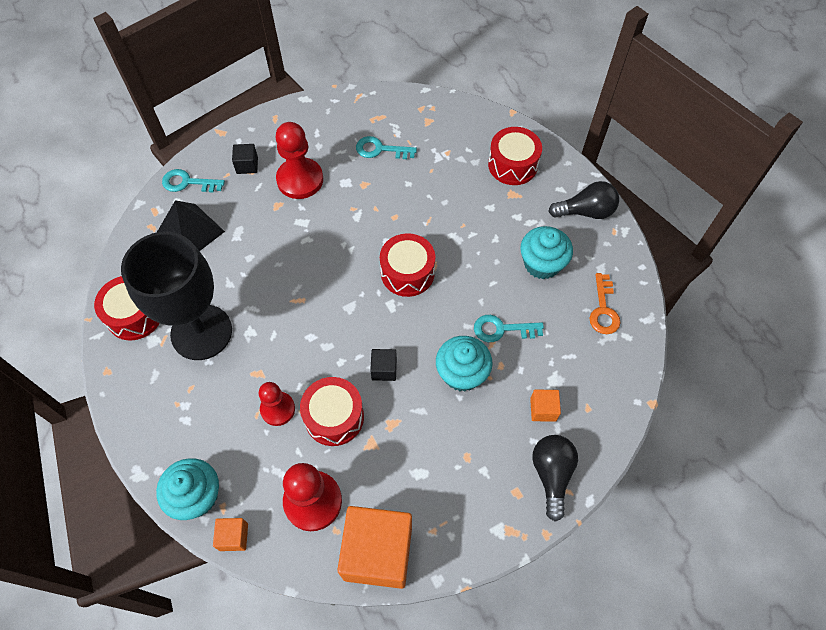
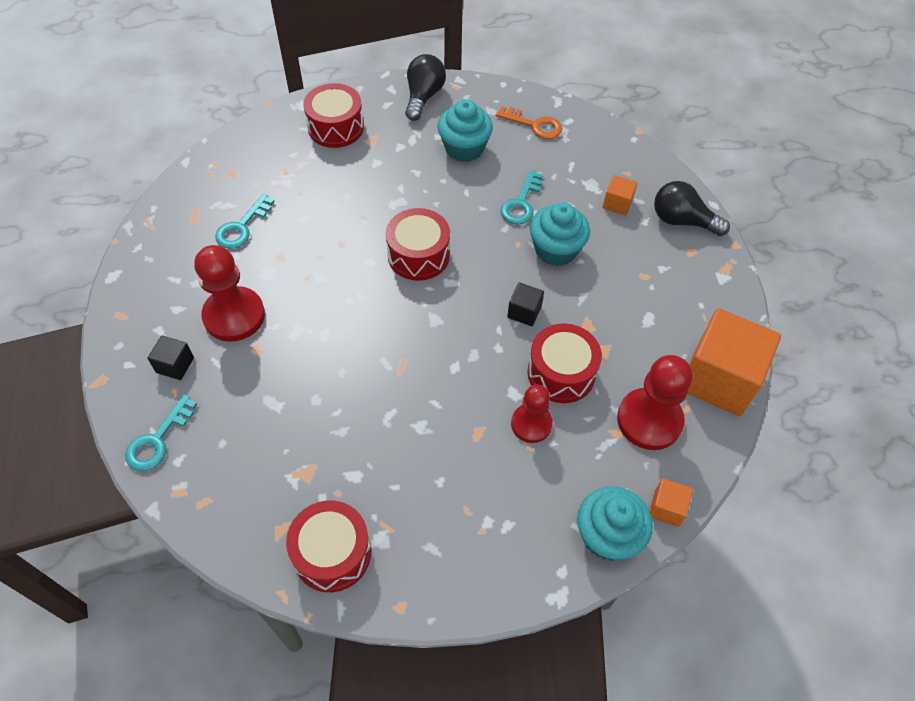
camera: 70 degrees left, 5 degrees down
(190, 231) = (239, 455): black pyramid -> none
(201, 332) = (396, 479): black goblet -> none

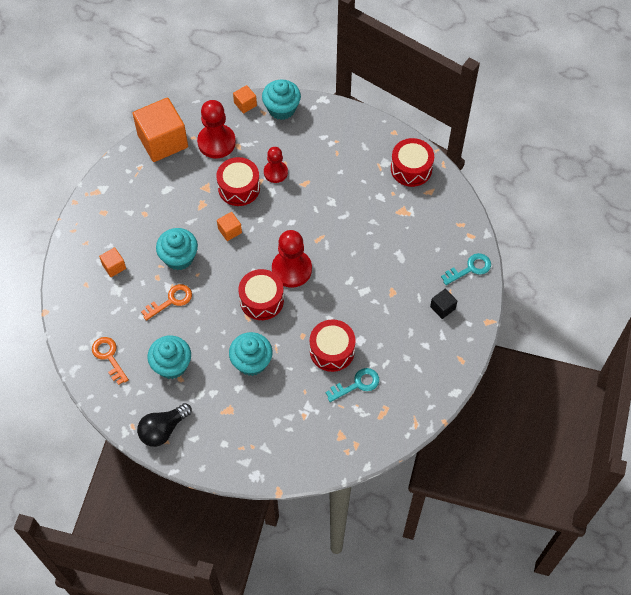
camera: 145 degrees left, 5 degrees up
(234, 316) = (394, 321): red pawn -> red pawn (291, 269)
(336, 127) = (245, 437): red drum -> red drum (332, 350)
(380, 191) = (251, 362): none -> turquoise cupcake
(521, 203) = (171, 301): turquoise key -> orange key
(524, 312) = (230, 231): black cube -> orange cube
(682, 221) = (88, 233): black light bulb -> none

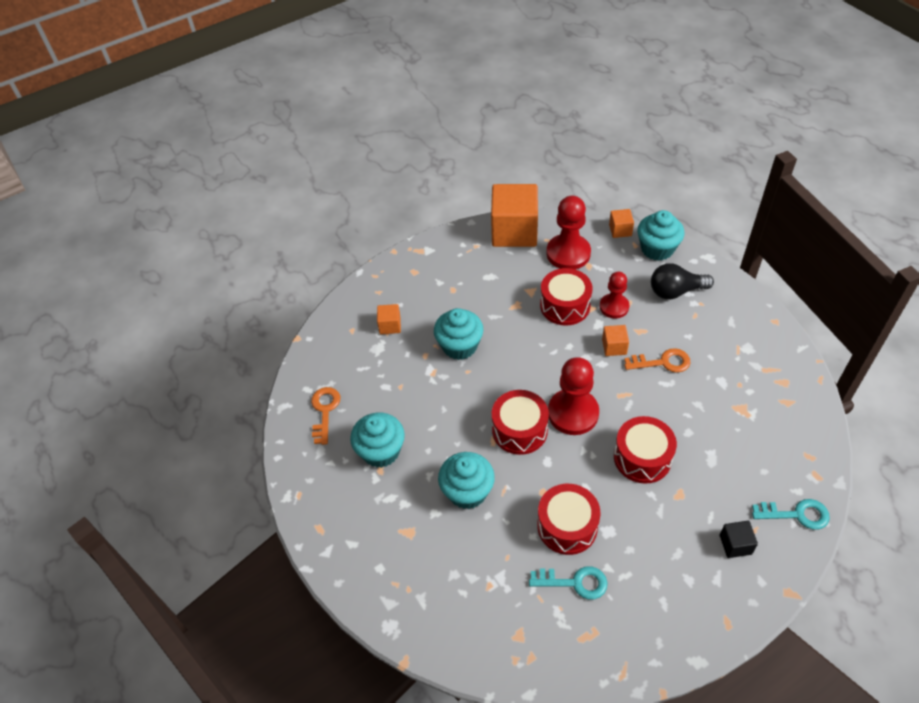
camera: 35 degrees right, 10 degrees down
(163, 430) = (326, 516): black light bulb -> black light bulb (675, 291)
(171, 301) = (423, 385): orange key -> orange key (662, 362)
(230, 231) = (529, 343): orange cube -> orange cube (614, 347)
(411, 169) = (776, 367): red drum -> red drum (642, 457)

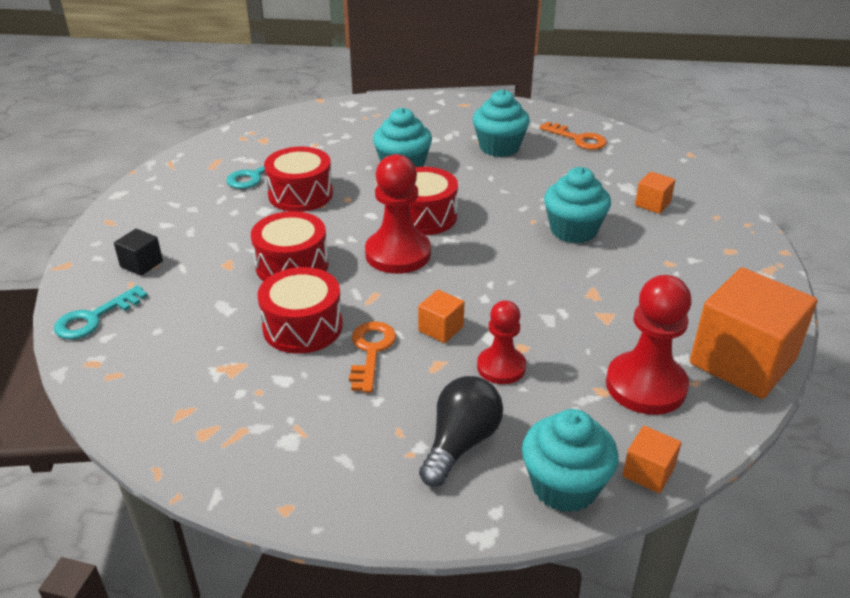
camera: 125 degrees right, 15 degrees down
(565, 305) = (550, 329): red drum -> red drum (302, 327)
(662, 362) = (371, 351): orange key -> orange key turned 150 degrees clockwise

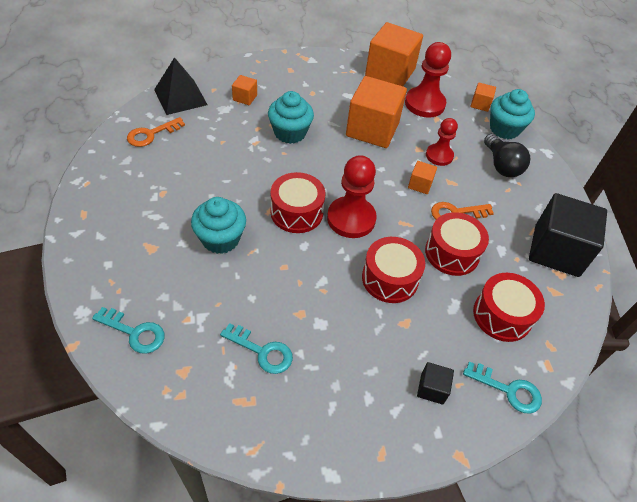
camera: 110 degrees left, 15 degrees up
(248, 445) = (556, 251): none -> black cube
(300, 194) = (286, 303): red drum -> red drum (502, 315)
(315, 122) = (135, 332): none -> turquoise key
(460, 443) = (501, 165): black light bulb -> black light bulb turned 120 degrees counterclockwise
(499, 147) = (173, 180): turquoise cupcake -> none
(575, 307) = (372, 129): none -> orange cube
(578, 139) = (151, 134): orange key -> orange key turned 150 degrees counterclockwise
(651, 160) = (180, 97): none -> black pyramid

